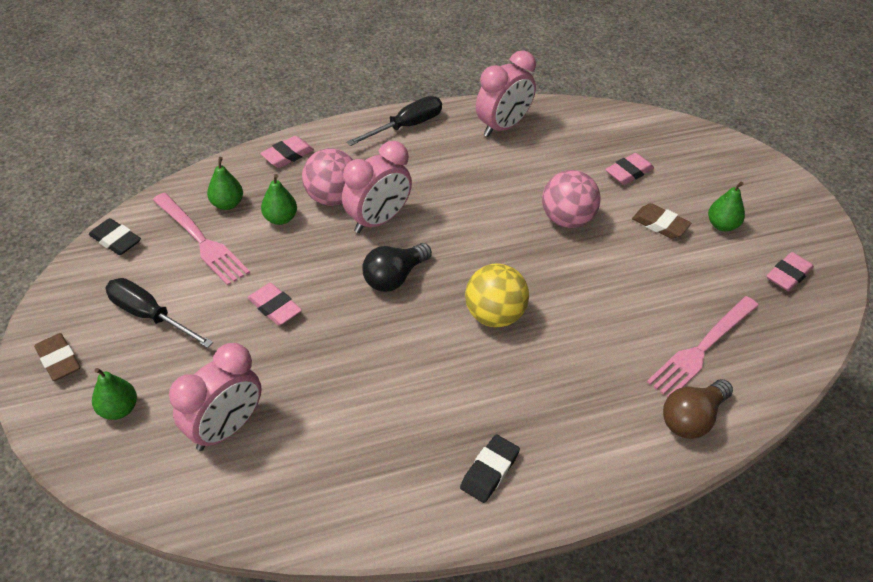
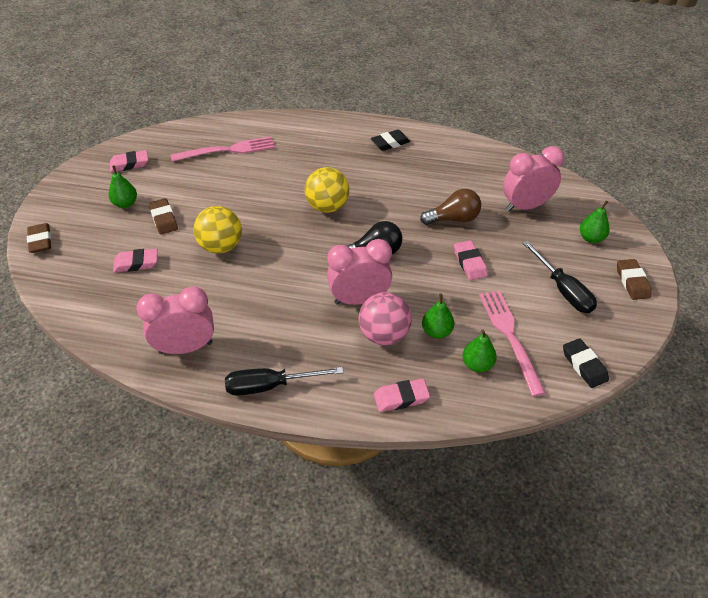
camera: 150 degrees left, 0 degrees up
(567, 219) = (221, 246): pink ball -> yellow ball
(692, 418) = (269, 127): brown light bulb -> brown light bulb (453, 219)
(744, 157) = (40, 241): none -> brown eraser

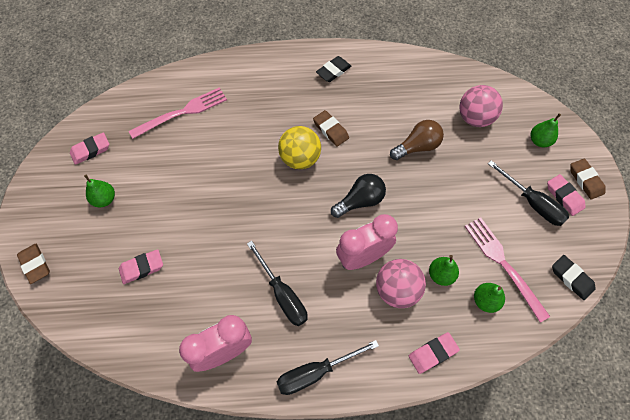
camera: 15 degrees left, 15 degrees up
(164, 219) = (149, 209): brown eraser -> brown eraser (330, 130)
(221, 246) = (216, 228): yellow ball -> none
(263, 313) = (282, 294): none -> black screwdriver
(469, 263) = (446, 193): pink eraser -> pink eraser (564, 196)
(525, 206) = (474, 118): pink clock -> pink ball

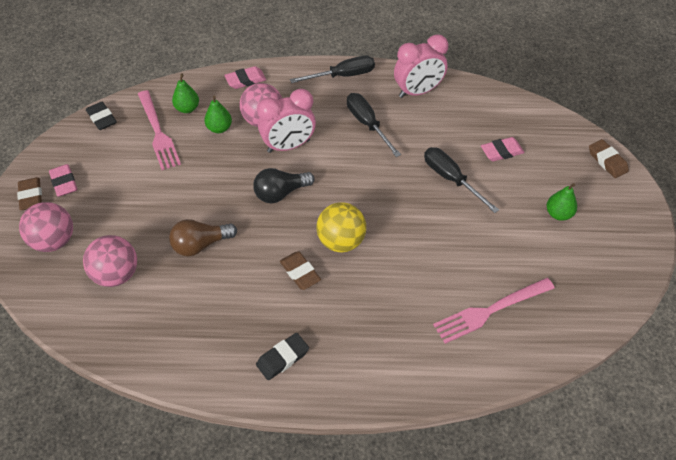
camera: 175 degrees left, 10 degrees down
(91, 150) = (594, 269): pink eraser -> none
(532, 203) = (101, 179): black screwdriver -> black screwdriver (451, 179)
(539, 141) = (54, 241): green pear -> pink ball

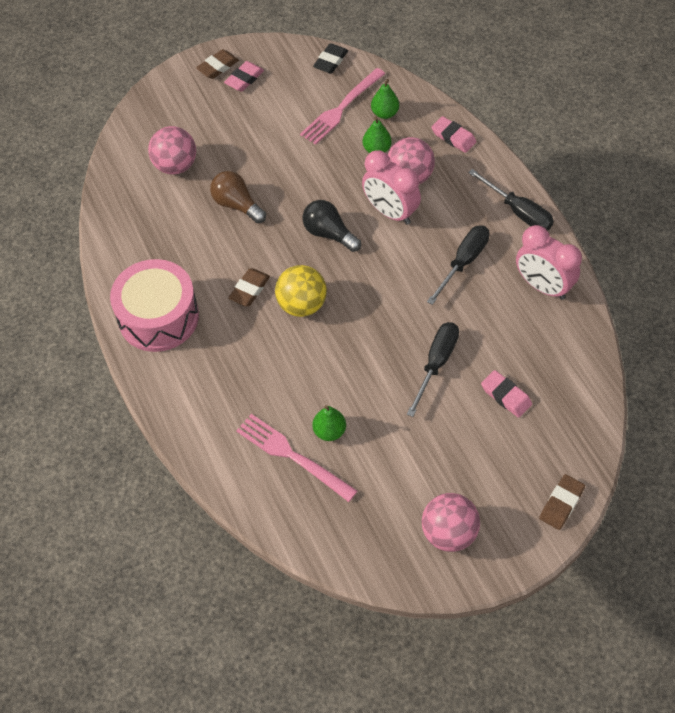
camera: 65 degrees right, 5 degrees up
(54, 241) = (184, 108): pink ball -> pink ball (449, 533)
(282, 358) = (158, 317): black eraser -> pink drum
(558, 214) = (450, 477): green pear -> green pear (329, 431)

